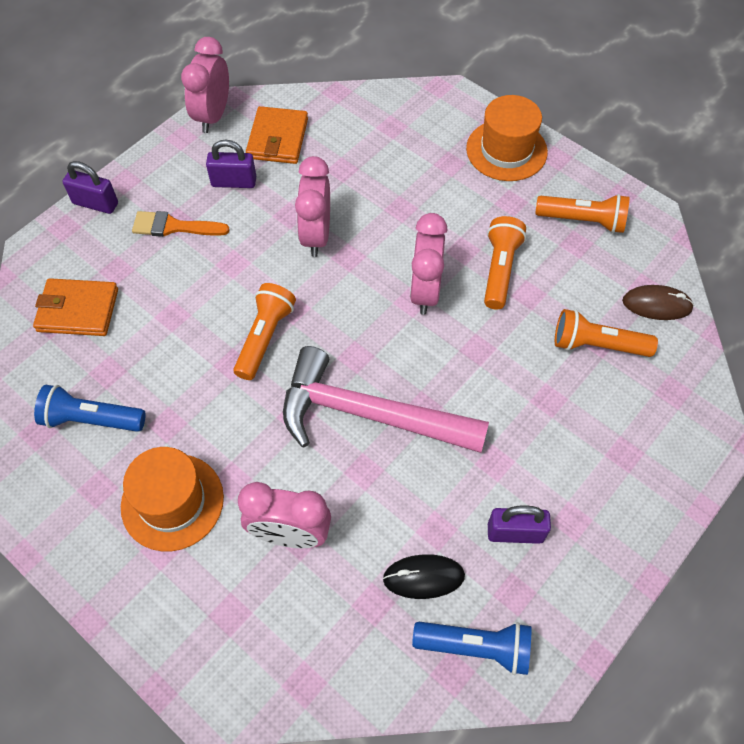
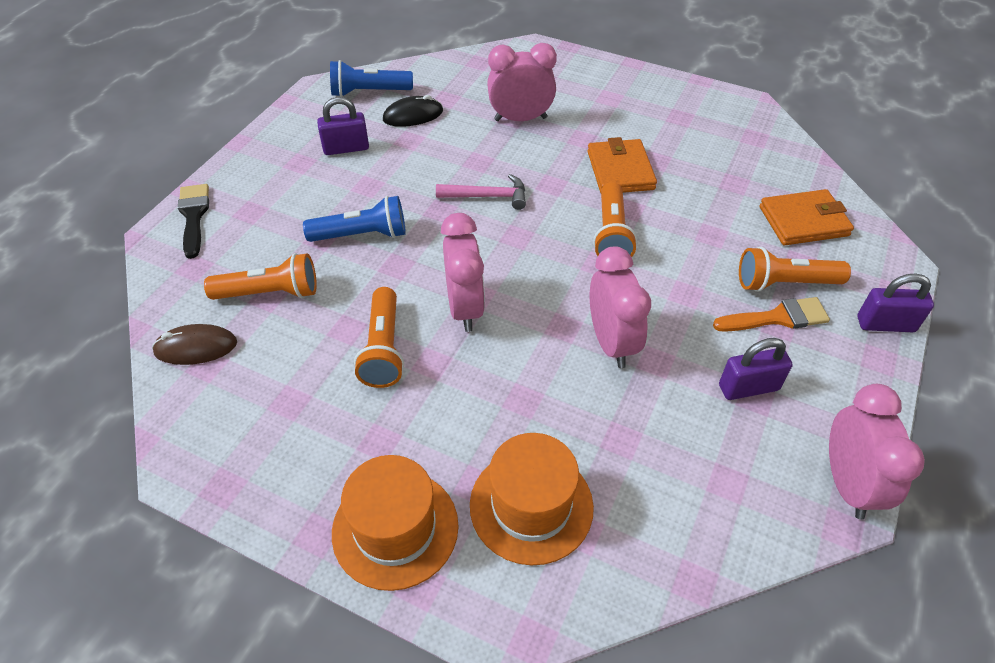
camera: 165 degrees right, 10 degrees down
(91, 419) = (719, 151): blue flashlight -> blue flashlight (362, 235)
(172, 502) = (618, 120): orange hat -> orange hat (531, 505)
(278, 138) = (733, 467): orange wallet -> orange wallet (620, 170)
(368, 414) = (488, 196): pink hammer -> pink hammer, size x0.48
(583, 220) = (279, 436): orange flashlight -> orange flashlight (784, 283)
(685, 461) = (194, 216): none -> black brush

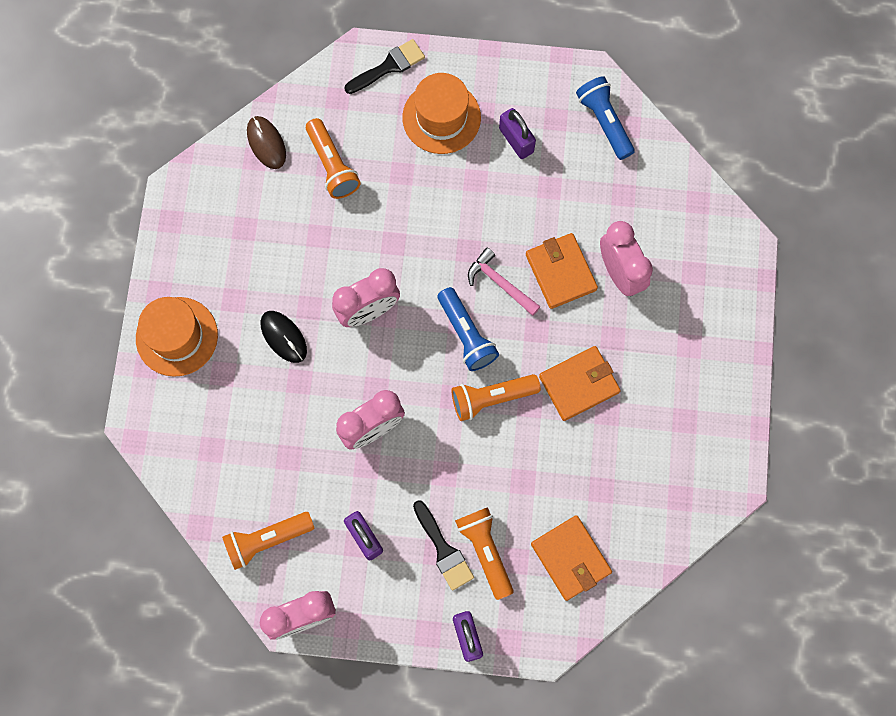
camera: 70 degrees right, 25 degrees up
(362, 235) = (416, 202): blue flashlight -> blue flashlight (466, 335)
(383, 349) = (309, 269): orange flashlight -> orange flashlight (267, 540)
(413, 115) = (585, 176): black mouse -> black mouse (283, 337)
(488, 196) = (500, 283): pink hammer -> pink hammer turned 150 degrees clockwise
(499, 154) = (560, 272): none -> orange wallet
(531, 505) = (219, 413): orange hat -> orange hat (441, 117)
(777, 317) = (443, 549): orange brush -> black brush

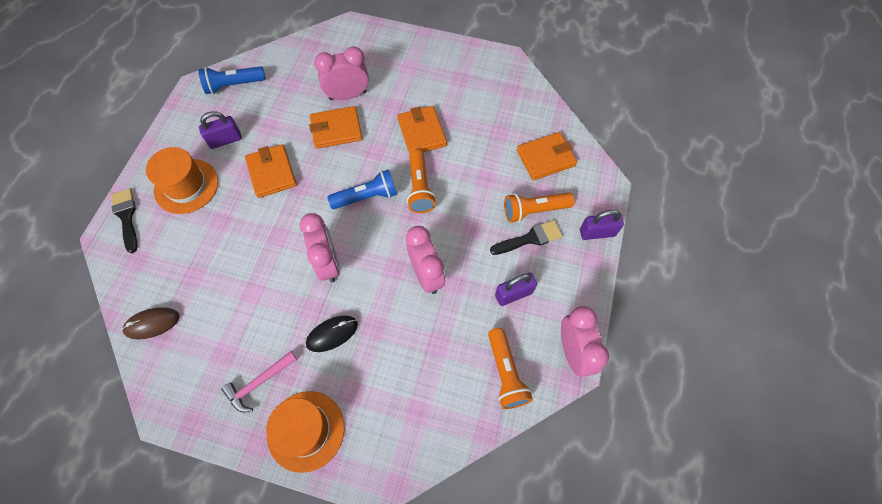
camera: 80 degrees left, 10 degrees down
(332, 165) = (194, 272): orange flashlight -> none
(479, 210) = (271, 173): none -> orange wallet
(500, 283) = (333, 168): pink hammer -> pink hammer (258, 383)

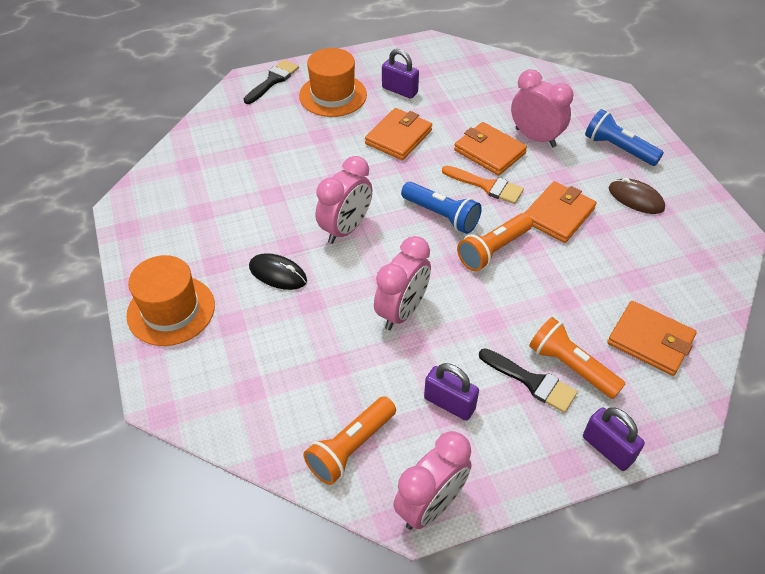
camera: 55 degrees right, 15 degrees down
(152, 324) = (194, 152): brown mouse -> brown mouse (636, 199)
(233, 85) = (458, 62): blue flashlight -> blue flashlight (618, 148)
(258, 383) = (191, 250): pink hammer -> none
(364, 153) = (486, 186): none -> orange brush

